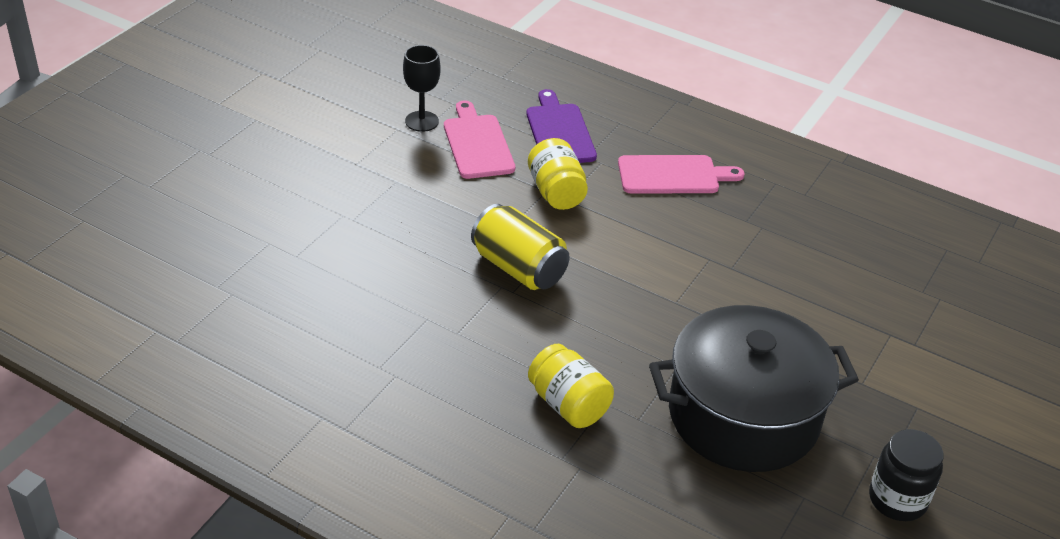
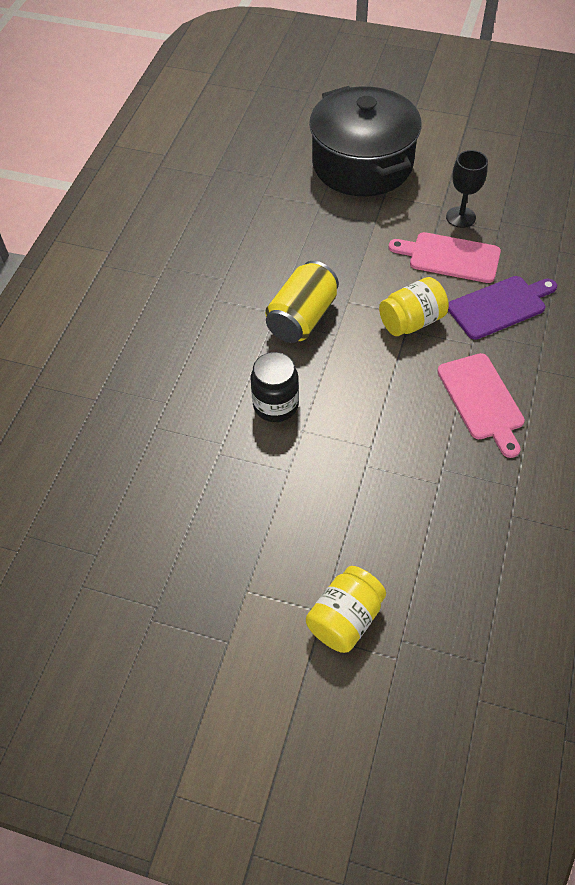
camera: 80 degrees right, 15 degrees up
(477, 144) = (450, 257): pink cutting board -> pink cutting board turned 135 degrees counterclockwise
(568, 404) = (158, 380): yellow jar -> yellow jar (345, 619)
(743, 416) = (177, 499): black pot -> black pot (362, 164)
(897, 500) = (107, 629): black jar -> black jar (275, 405)

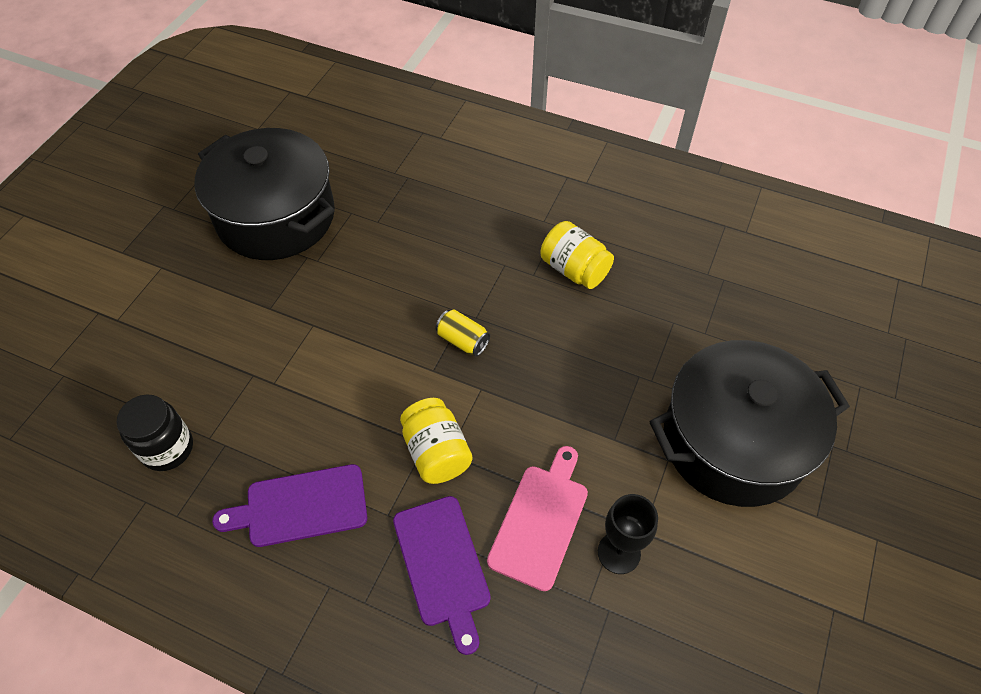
camera: 95 degrees right, 0 degrees up
(164, 495) = (276, 217): none -> black pot
(275, 405) = (350, 306): black jar -> black jar (167, 448)
(302, 318) = (462, 341): yellow can -> yellow can, size x0.56
(345, 619) = (102, 335): yellow jar -> yellow jar (574, 269)
(482, 400) = (300, 506): pink cutting board -> purple cutting board

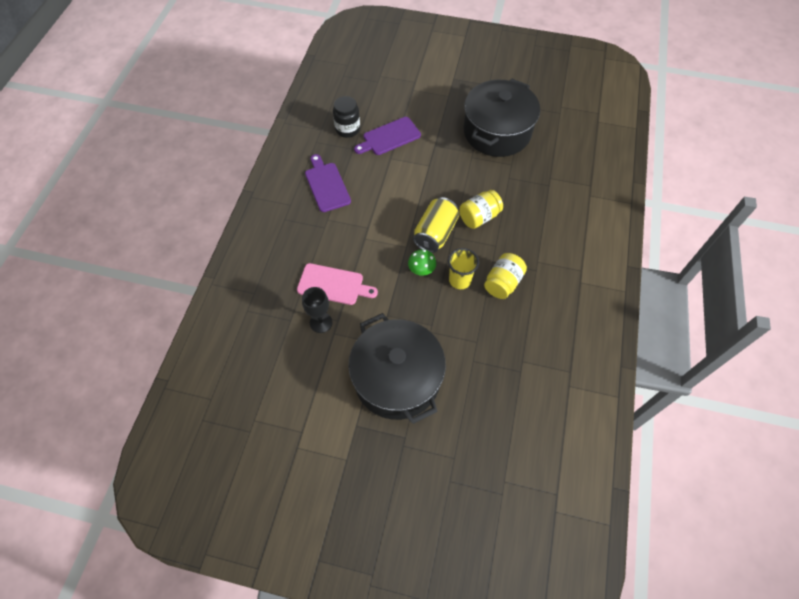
camera: 80 degrees right, 5 degrees up
(436, 452) = (364, 233): yellow jar -> yellow jar (479, 217)
(443, 565) = (305, 246): purple cutting board -> purple cutting board (389, 137)
(462, 341) = (435, 233): yellow can -> yellow can, size x1.78
(532, 373) = (421, 270): none -> green mushroom
(561, 323) = (460, 280): none -> yellow cup

